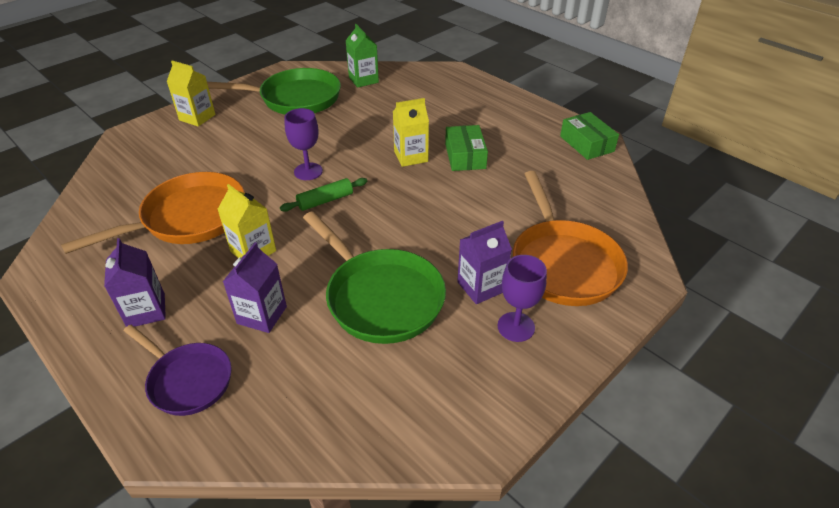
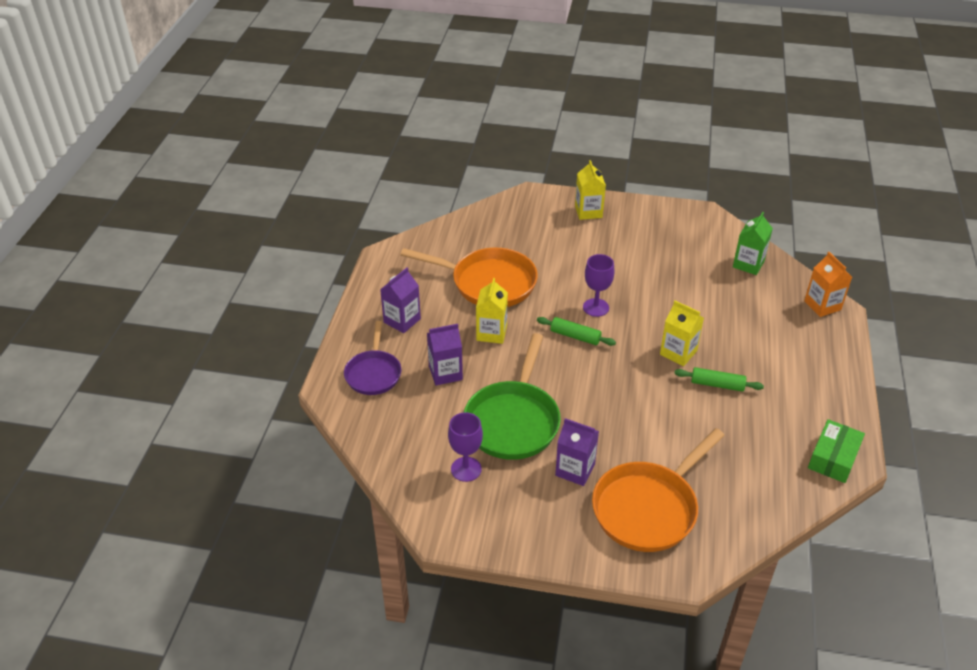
camera: 55 degrees right, 0 degrees up
(295, 99) = (672, 243): green pan -> none
(441, 74) = (822, 305): none -> orange carton
(465, 156) = (717, 384): green box -> green rolling pin
(516, 327) = (555, 508): purple goblet -> purple goblet (466, 469)

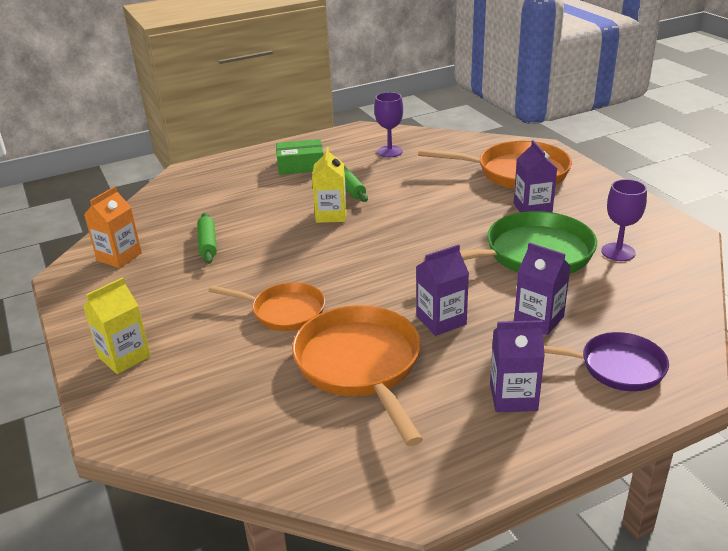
camera: 125 degrees left, 10 degrees down
(373, 373) = (616, 367): purple pan -> purple pan turned 45 degrees clockwise
(491, 333) = (441, 320): yellow carton -> purple carton
(571, 278) = (284, 311): none -> orange pan
(575, 336) = (377, 270): green rolling pin -> green rolling pin (207, 244)
(596, 307) = (317, 276): purple goblet -> purple goblet (389, 151)
(748, 264) = (151, 224): green carton -> none
(822, 305) = (186, 178): orange carton -> orange carton (119, 257)
(833, 458) = (368, 135): green box -> green box (300, 165)

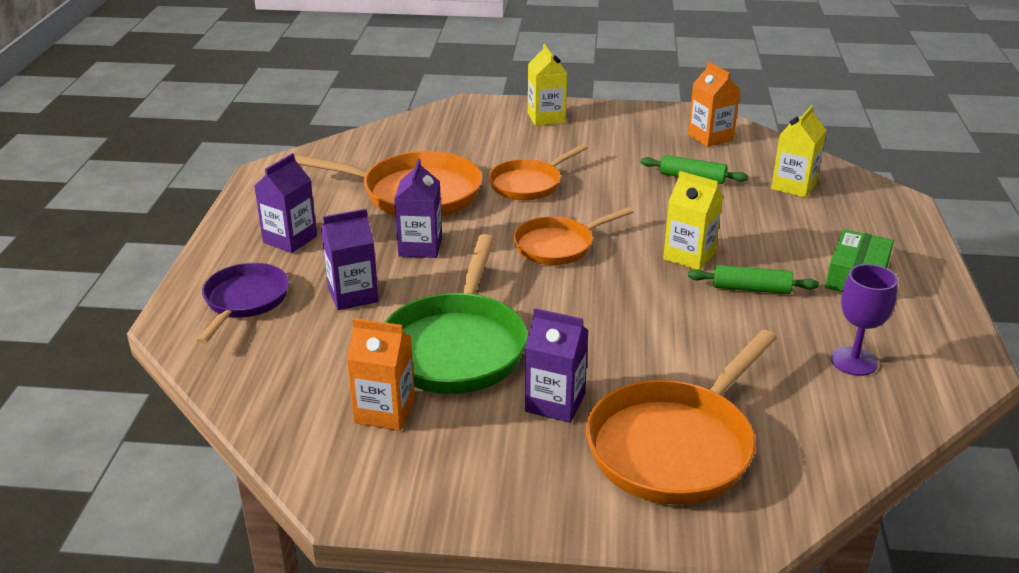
camera: 120 degrees right, 0 degrees up
(191, 205) = (793, 186): none -> yellow carton
(370, 263) = (558, 246): none -> orange pan
(616, 367) = (244, 301): purple pan -> purple pan turned 150 degrees clockwise
(618, 252) = (384, 411): purple goblet -> orange carton

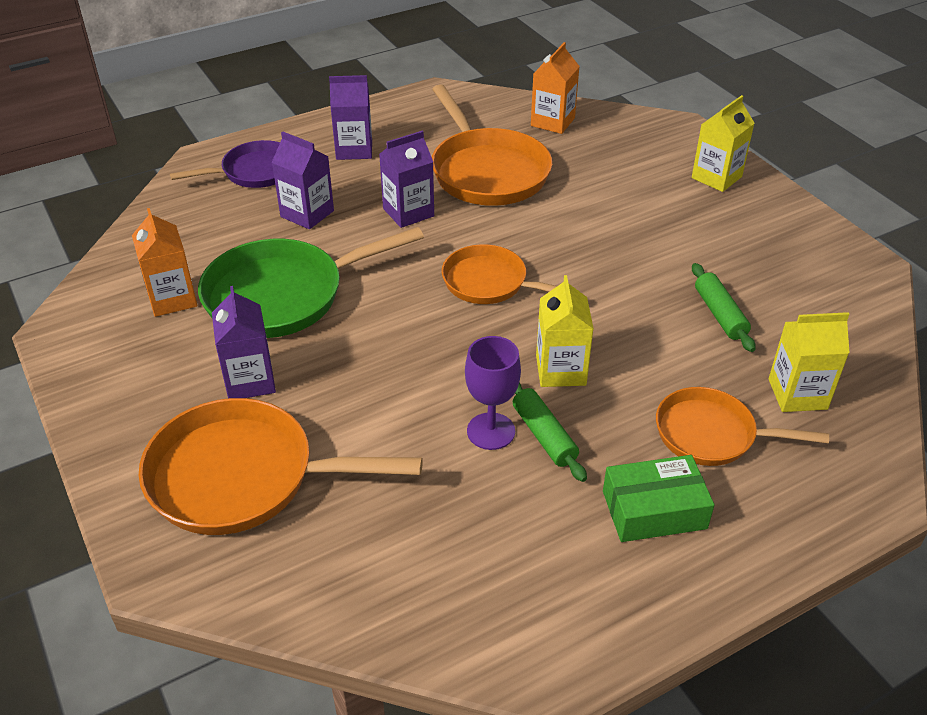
camera: 55 degrees right, 10 degrees up
(528, 184) = (577, 221): orange pan -> orange pan (711, 434)
(710, 137) = (827, 293): orange carton -> orange carton (552, 122)
(853, 361) = (480, 559): purple goblet -> purple goblet (491, 431)

